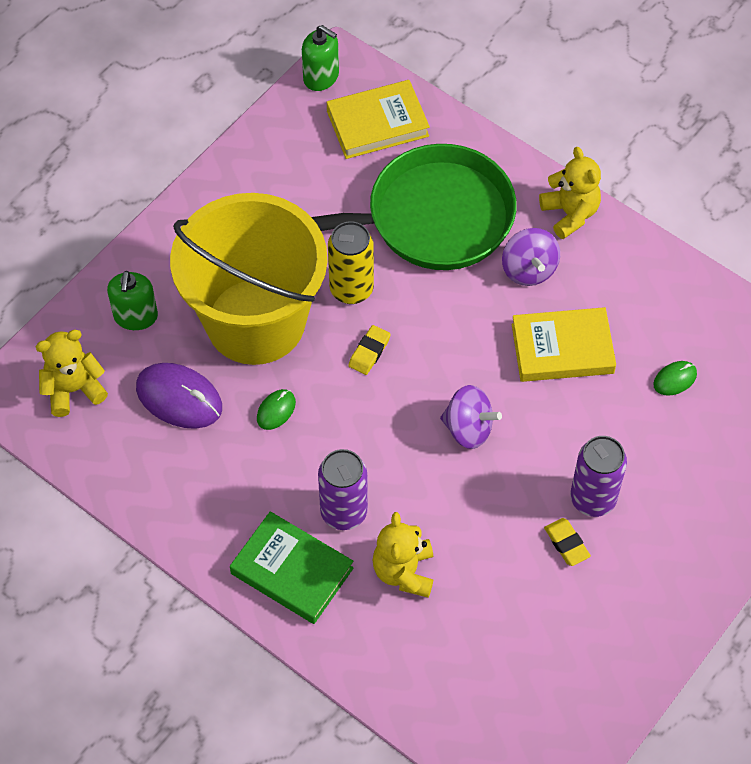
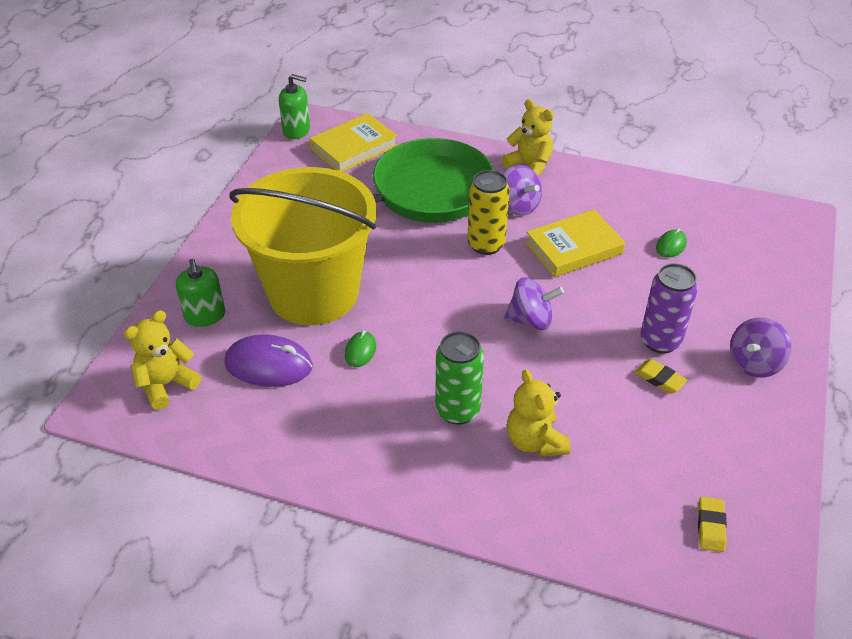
camera: 20 degrees left, 15 degrees down
(292, 571) = (433, 471): green book -> none
(344, 512) = (457, 410): purple can -> green can
(351, 289) = (384, 252): yellow can -> yellow can (486, 245)
(369, 352) = (420, 289): yellow eraser -> yellow eraser (710, 526)
(678, 558) = (754, 363): none -> purple spinning top

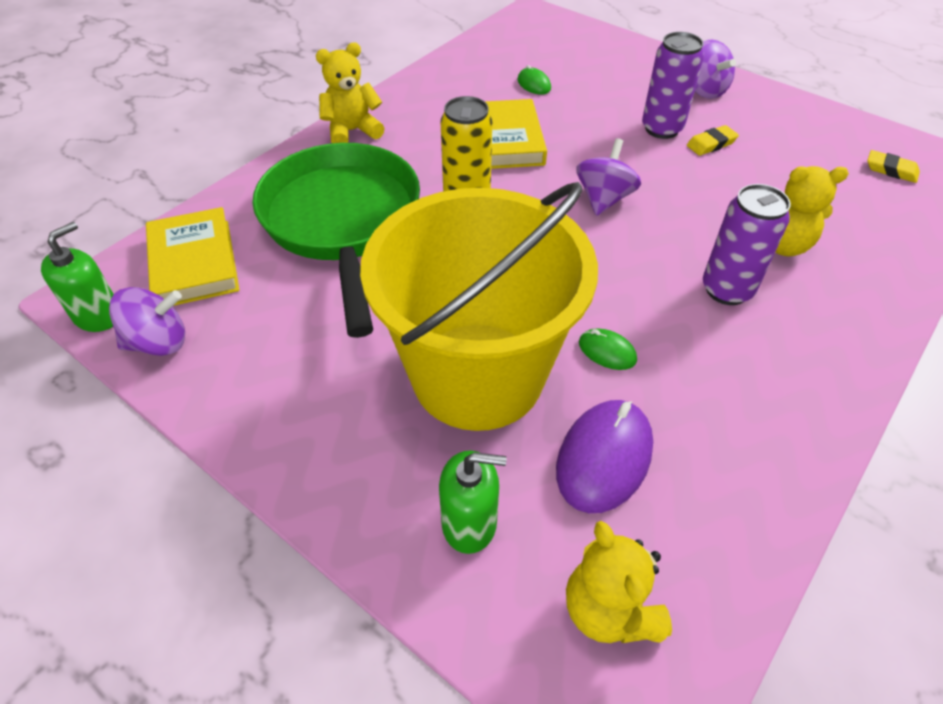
camera: 70 degrees left, 5 degrees up
(457, 410) = (727, 290): green can -> purple can
(518, 206) = (415, 157): purple spinning top -> purple spinning top (159, 342)

